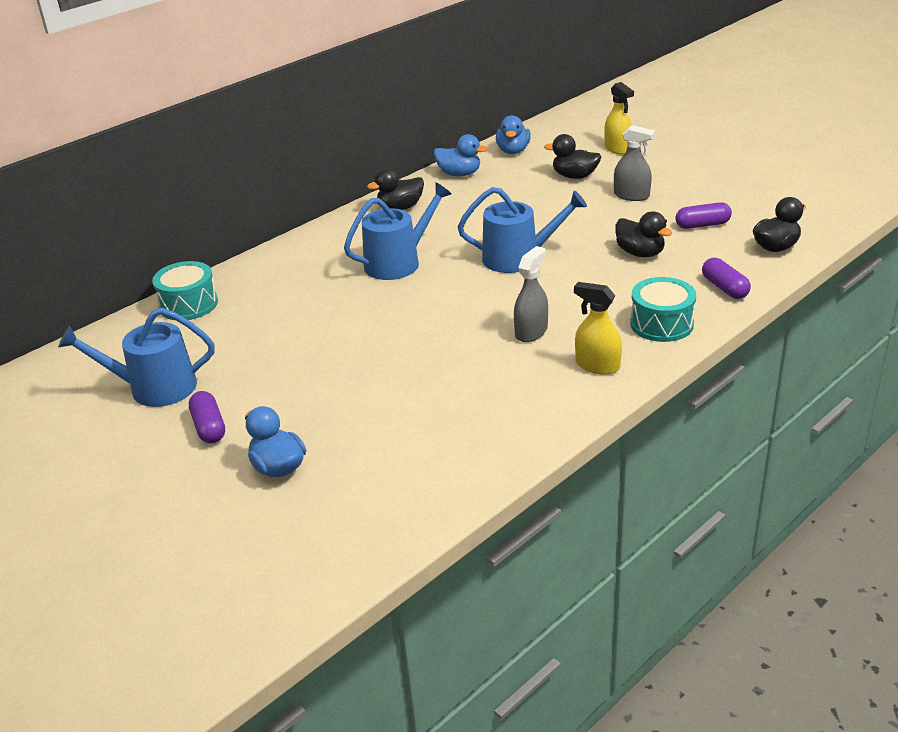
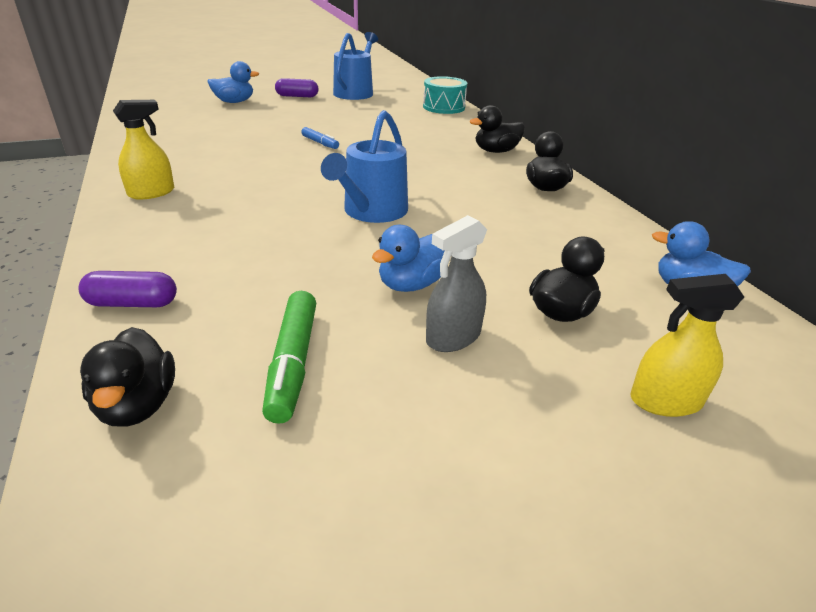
camera: 110 degrees right, 0 degrees up
(388, 335) = (320, 143): none -> blue marker
(398, 262) = (428, 165): blue watering can -> none
(459, 174) = (619, 234): blue duck -> blue duck (411, 284)
(531, 331) = (241, 184): grey spray bottle -> none
(640, 253) = (288, 279): black duck -> black duck (496, 151)
(661, 324) = (147, 239): turquoise drum -> none
(702, 225) = (293, 363): purple capsule -> green marker

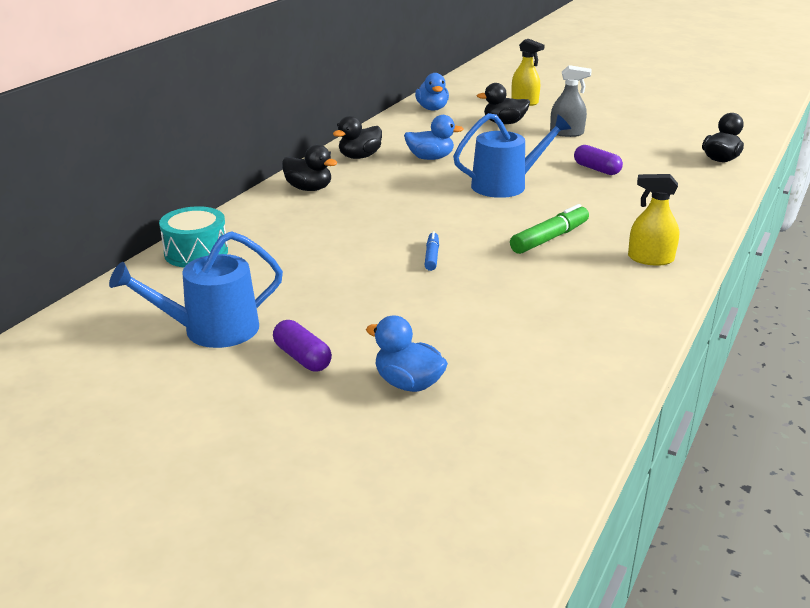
camera: 130 degrees left, 5 degrees down
(132, 303) = (706, 191): purple capsule -> purple capsule (596, 169)
(293, 363) = (646, 149): green marker -> green marker (549, 238)
(411, 284) = (551, 150): blue duck -> blue duck (430, 158)

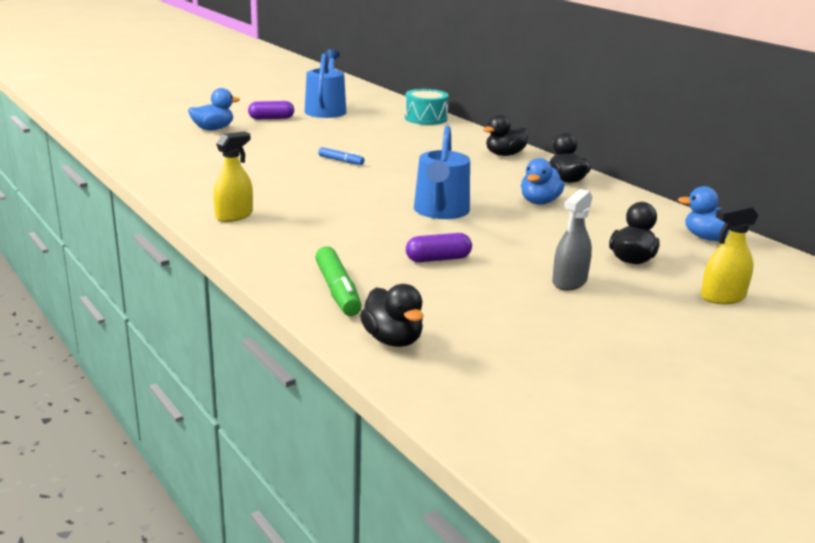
camera: 115 degrees right, 5 degrees down
(549, 238) = (317, 197): green marker -> green marker (338, 290)

